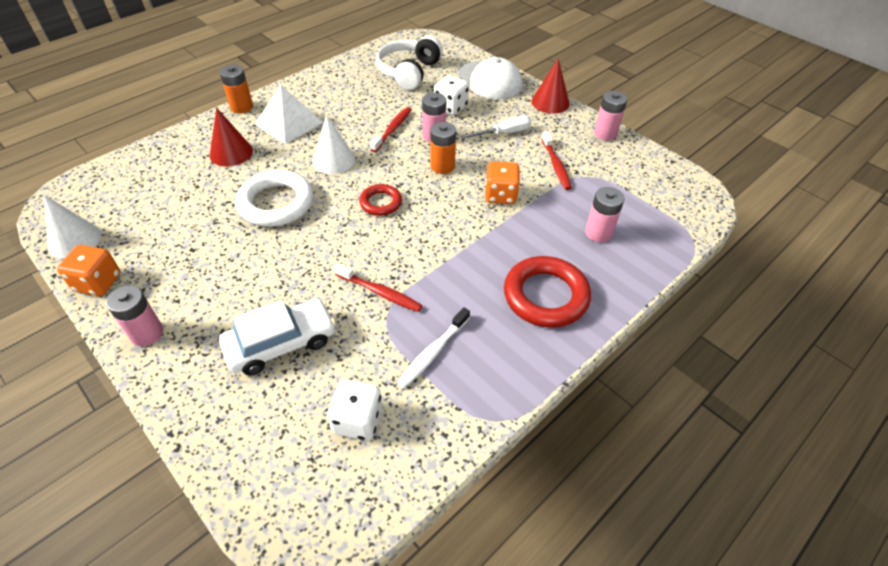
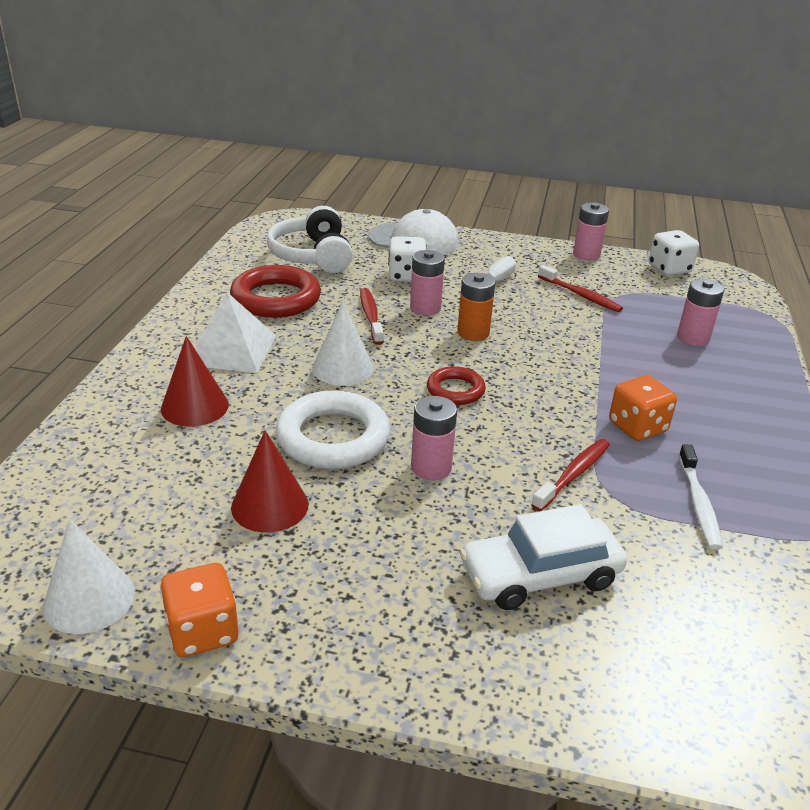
camera: 35 degrees left, 15 degrees down
(147, 333) = (360, 652): pink battery -> pink battery (431, 467)
(241, 107) = (140, 353): orange battery -> none
(281, 343) = (540, 575): white car -> white car turned 135 degrees counterclockwise
(358, 420) = (719, 604): white dice -> white dice (669, 269)
(380, 292) = (573, 474): red toothbrush -> red toothbrush turned 45 degrees counterclockwise
(500, 195) = (566, 338): orange dice -> orange dice (637, 427)
(545, 296) = (723, 408): red ring -> red ring (276, 299)
(550, 102) = (500, 243): red cone -> red cone (270, 505)

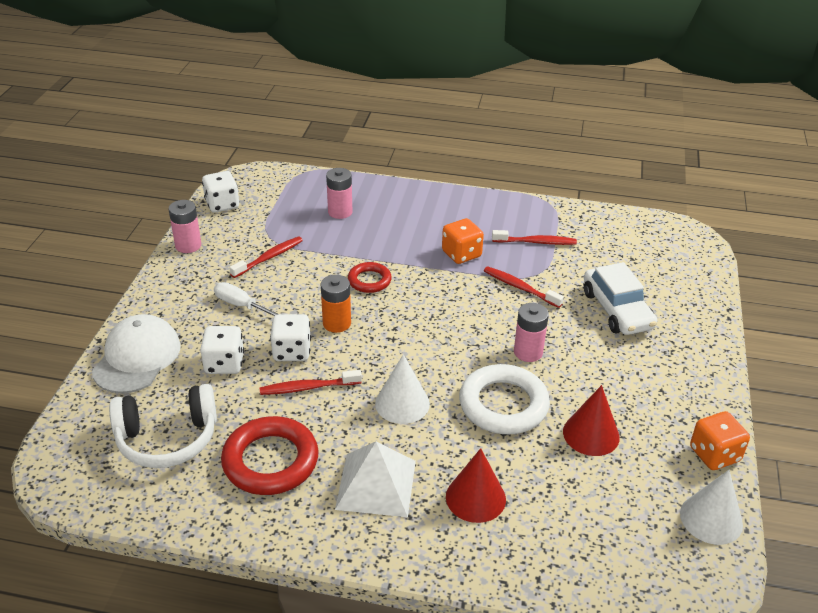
camera: 90 degrees left, 5 degrees up
(425, 308) = (292, 351): pink battery -> white dice
(455, 390) = (427, 337): red ring -> red ring (369, 280)
(698, 504) = (536, 242): white toothbrush -> red toothbrush

